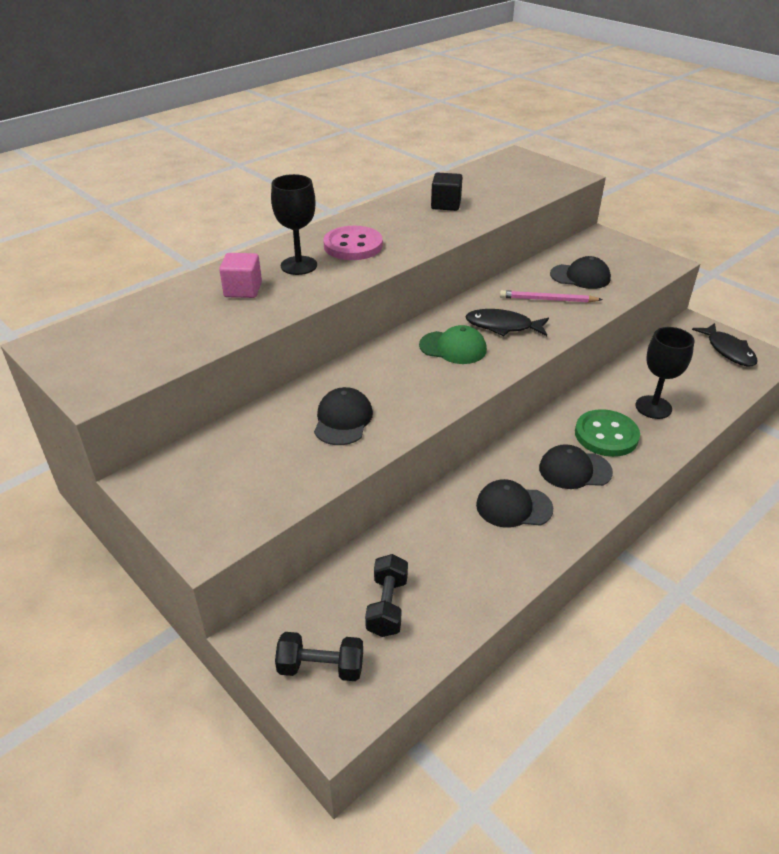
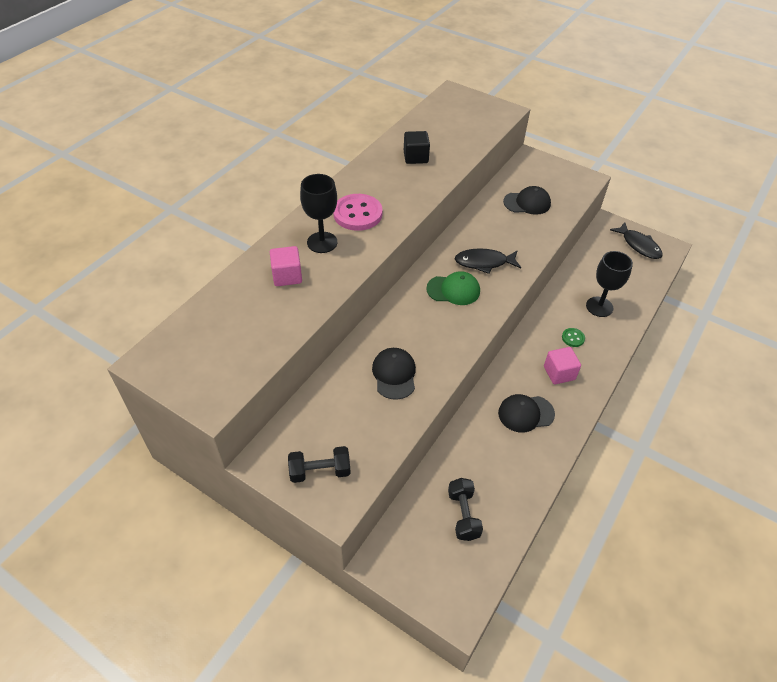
camera: 15 degrees left, 10 degrees up
(321, 667) = (434, 574): black dumbbell -> black dumbbell (320, 471)
(548, 300) = (509, 230): pink pencil -> none
(574, 470) = (559, 373): black cap -> pink cube
(606, 435) = (573, 338): green button -> green button, size x0.48

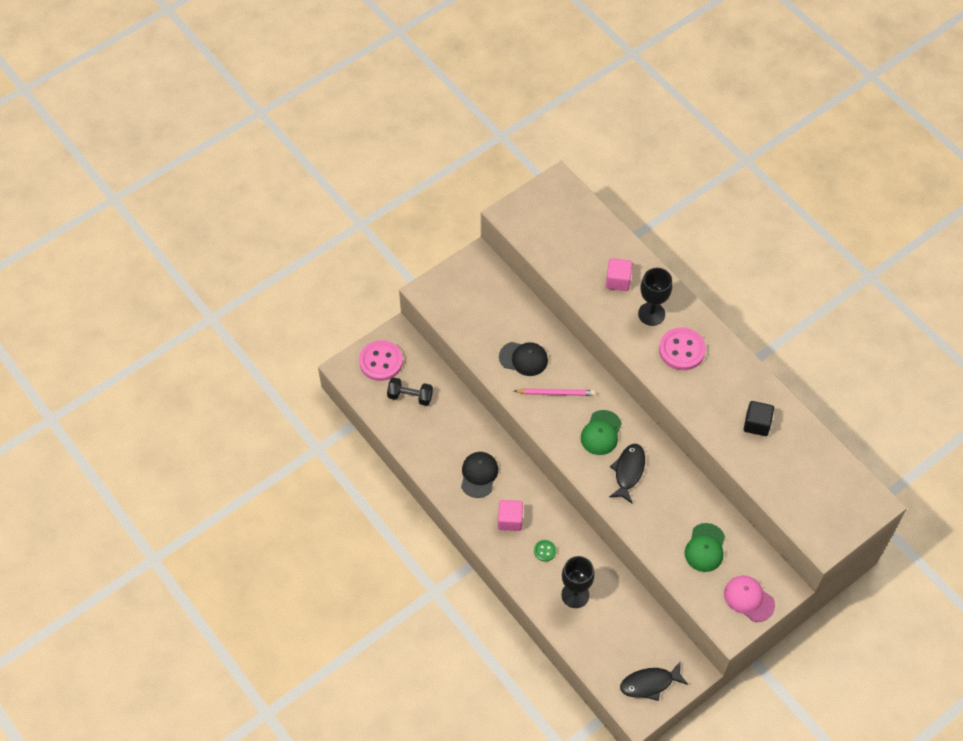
camera: 110 degrees right, 10 degrees up
(320, 471) = (457, 290): black dumbbell -> none
(425, 335) = (556, 393): none -> pink pencil
(428, 568) = (381, 361): none -> pink button
(527, 203) = (705, 548): black cap -> green cap
(554, 173) = (749, 599): none -> pink cap

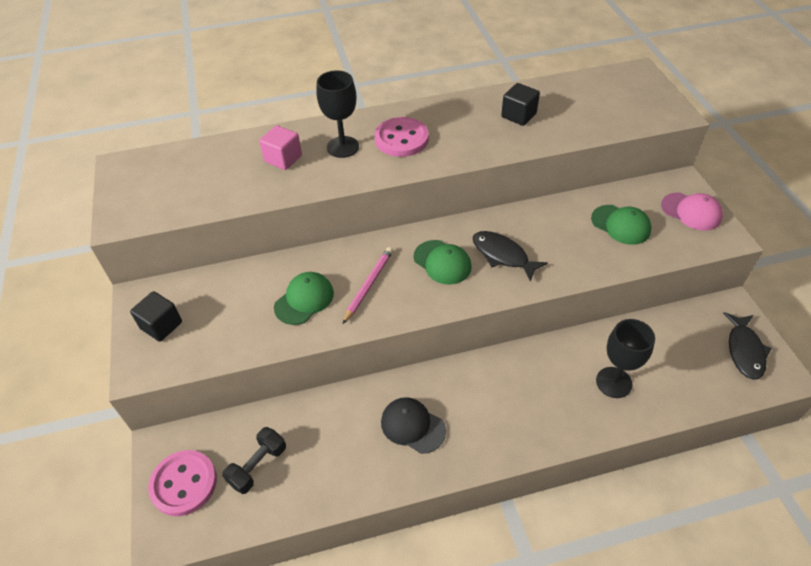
camera: 65 degrees left, 10 degrees down
(462, 285) = (161, 325): none -> black cube
(510, 520) = (490, 414): pink cube -> none
(523, 359) = (304, 300): black cap -> green cap
(545, 551) = (545, 392): green button -> none
(749, 599) = (691, 211): pink cap -> pink cap turned 120 degrees counterclockwise

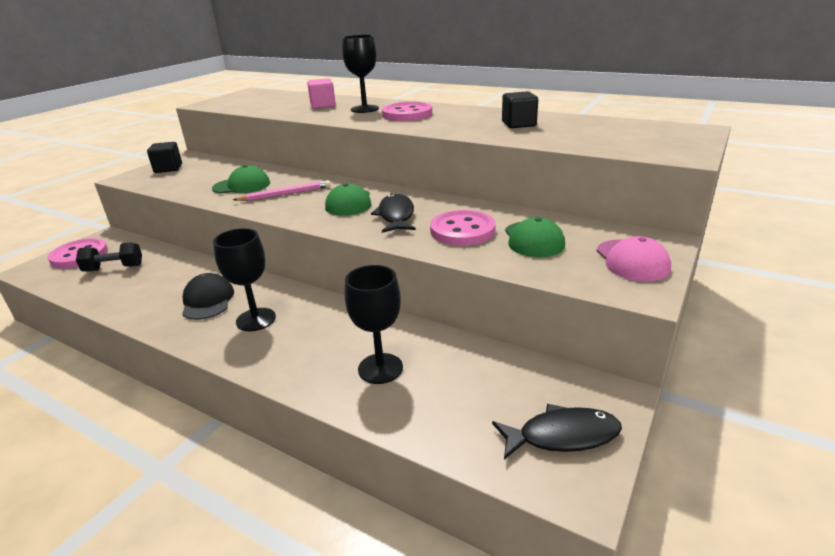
camera: 45 degrees right, 20 degrees down
(479, 411) = (256, 319): none -> black goblet
(569, 243) = (462, 230): none -> pink button
(744, 351) = (562, 436): black fish -> black fish turned 150 degrees counterclockwise

